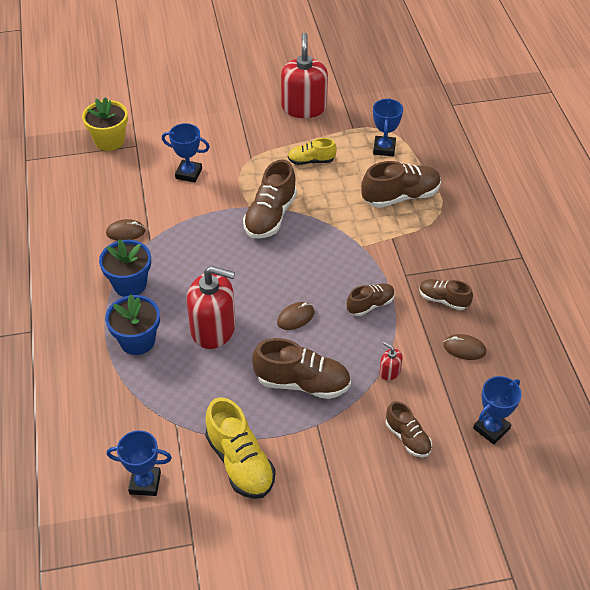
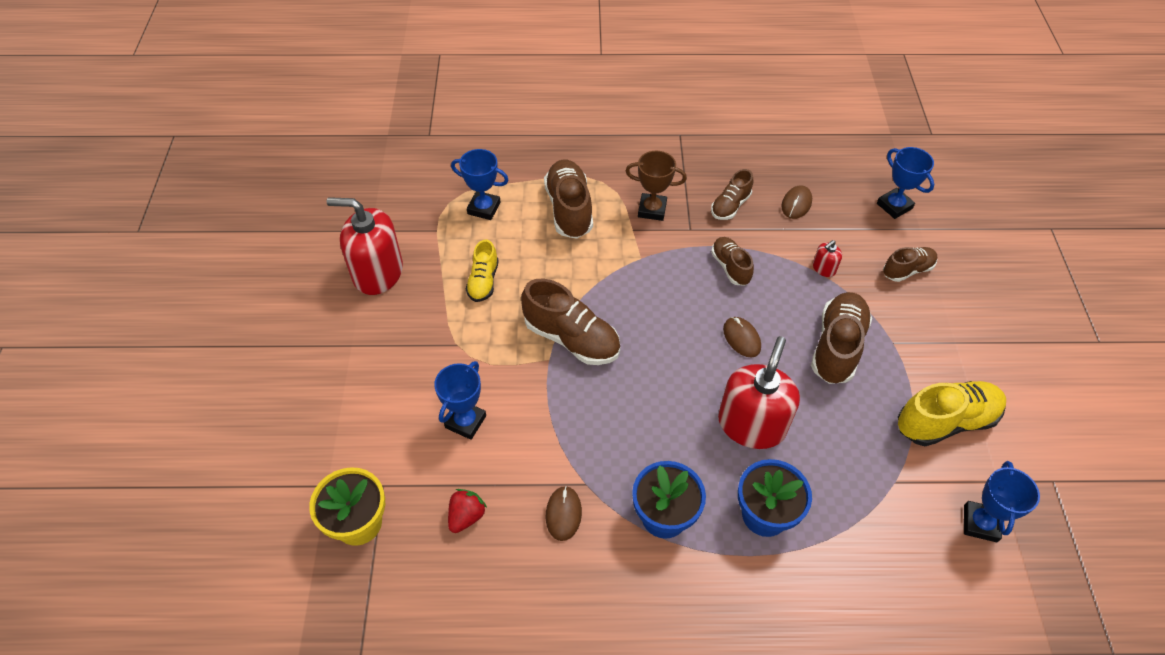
camera: 80 degrees left, 5 degrees up
(119, 186) = (466, 516): none -> red strawberry
(419, 247) = (652, 210): none -> brown trophy

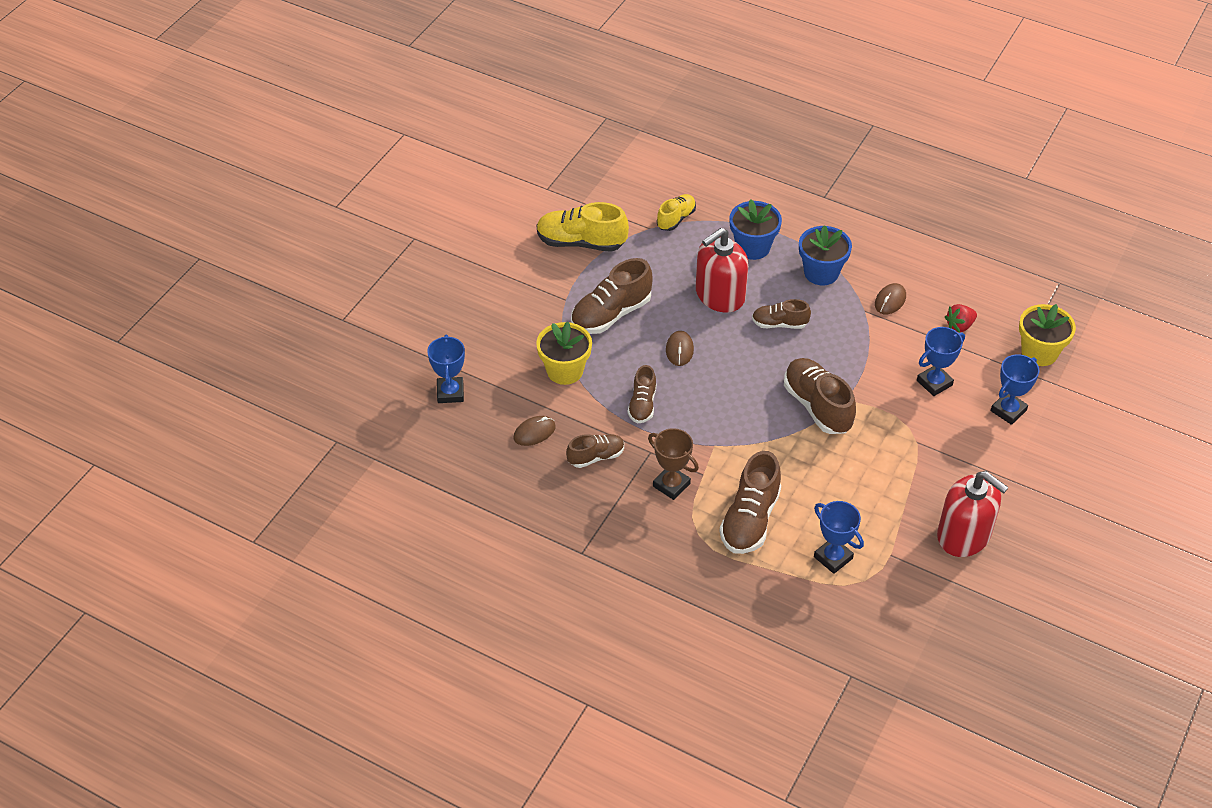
camera: 150 degrees left, 5 degrees down
(483, 281) = (868, 485): yellow shoe -> yellow shoe (676, 219)
(823, 268) = (565, 370): red soap dispenser -> yellow flower pot
(907, 270) = (498, 340): brown shoe -> brown shoe (779, 324)
(980, 523) = (618, 190): blue trophy -> blue trophy (1008, 410)

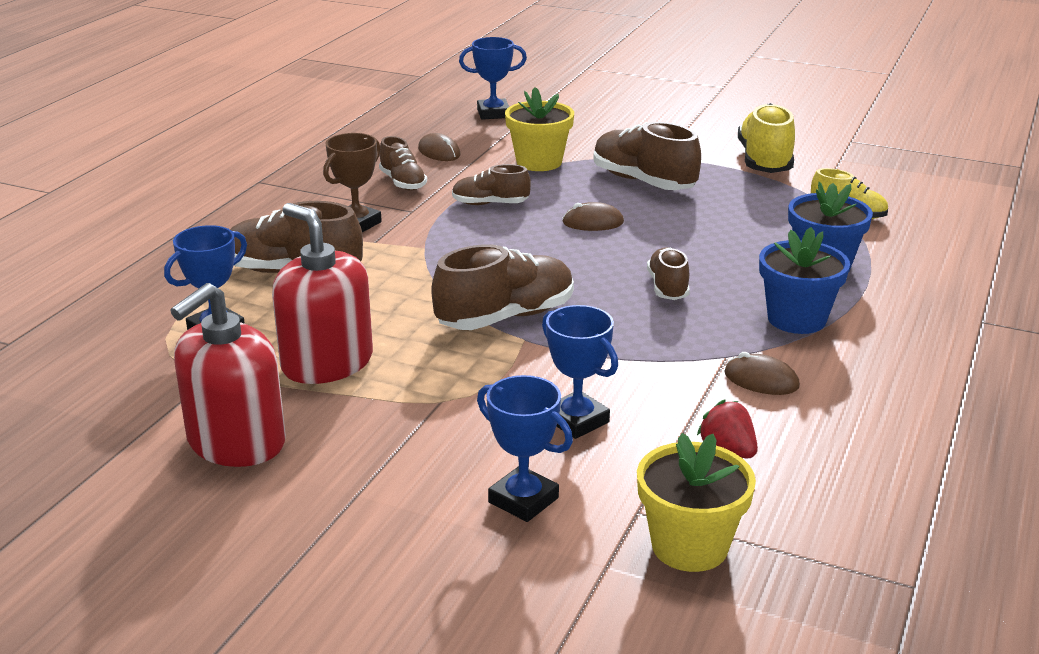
camera: 85 degrees right, 20 degrees down
(719, 295) = (708, 245): red soap dispenser -> red soap dispenser (327, 363)

